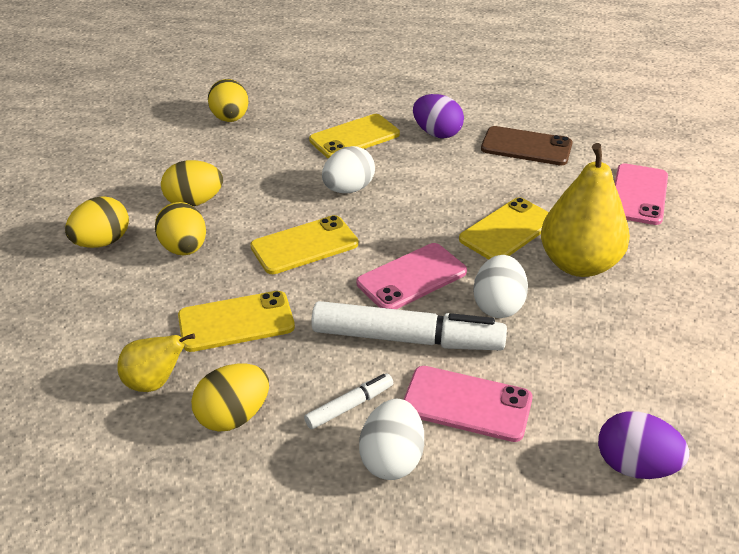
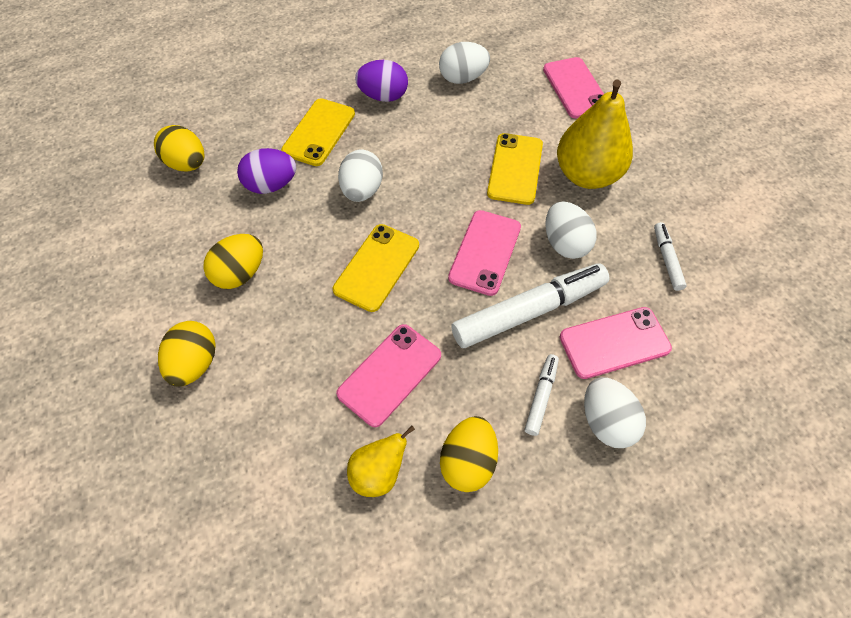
camera: 35 degrees left, 20 degrees up
(184, 249) = (278, 328): yellow egg -> none
(236, 322) = (390, 374): yellow phone -> pink phone
(526, 147) = (462, 78): brown phone -> white egg
(597, 367) = (667, 259): none -> white marker
(635, 466) = (747, 326): purple egg -> purple egg (271, 185)

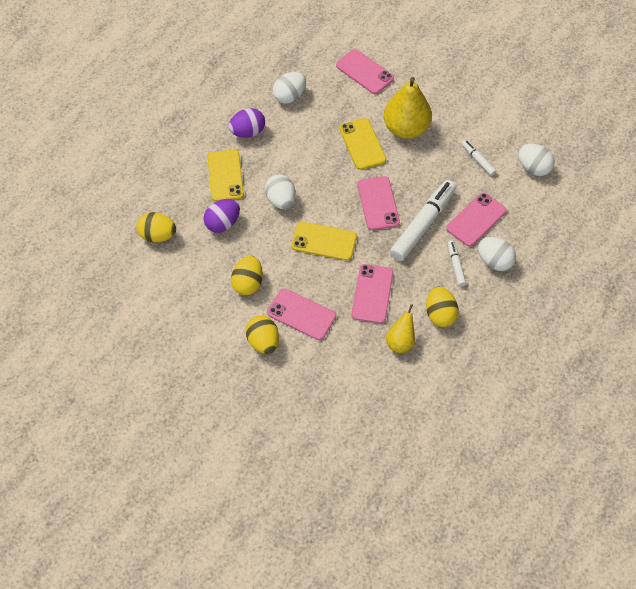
camera: 30 degrees left, 0 degrees up
(273, 352) = (301, 314): none -> pink phone
(377, 267) = (324, 241): yellow phone -> yellow phone turned 75 degrees counterclockwise
(565, 243) = (418, 177): white egg -> white egg (533, 168)

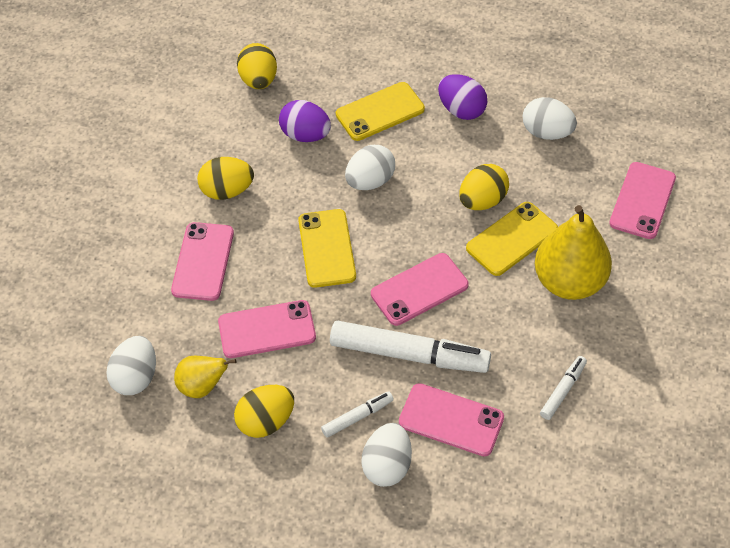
camera: 70 degrees right, 5 degrees down
(263, 342) = (147, 235): yellow egg -> yellow egg (482, 201)
(533, 168) = (589, 471): white egg -> white egg (136, 377)

